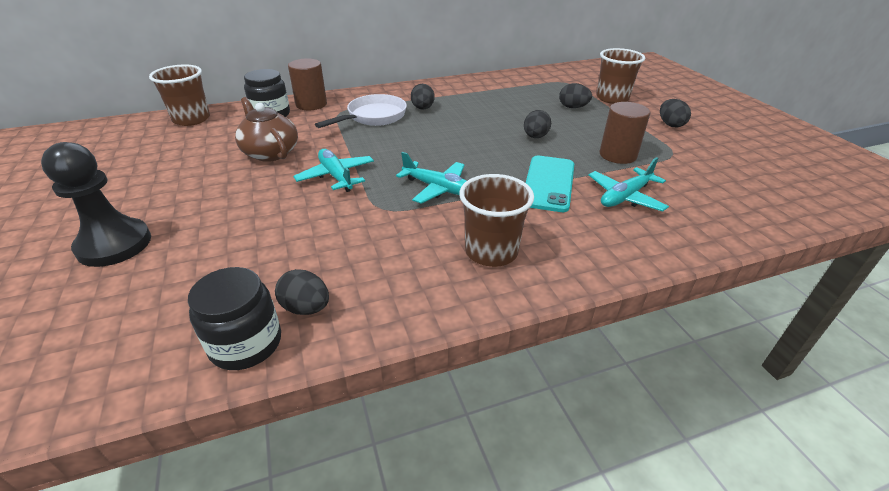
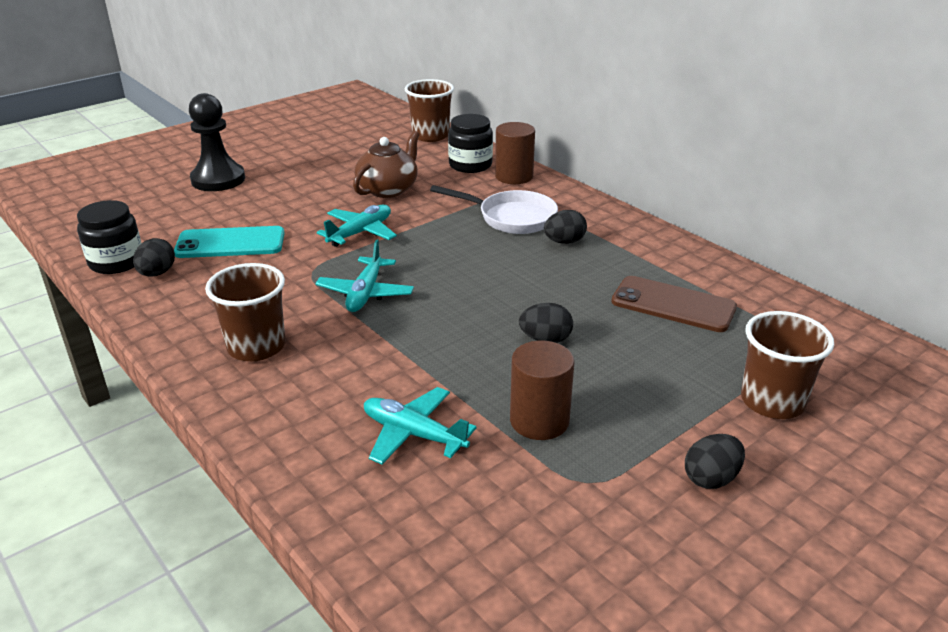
camera: 70 degrees right, 5 degrees down
(516, 97) = (673, 305): none -> brown phone
(548, 183) = (417, 366): turquoise phone -> turquoise phone (230, 243)
(573, 107) = (686, 362): black egg -> none

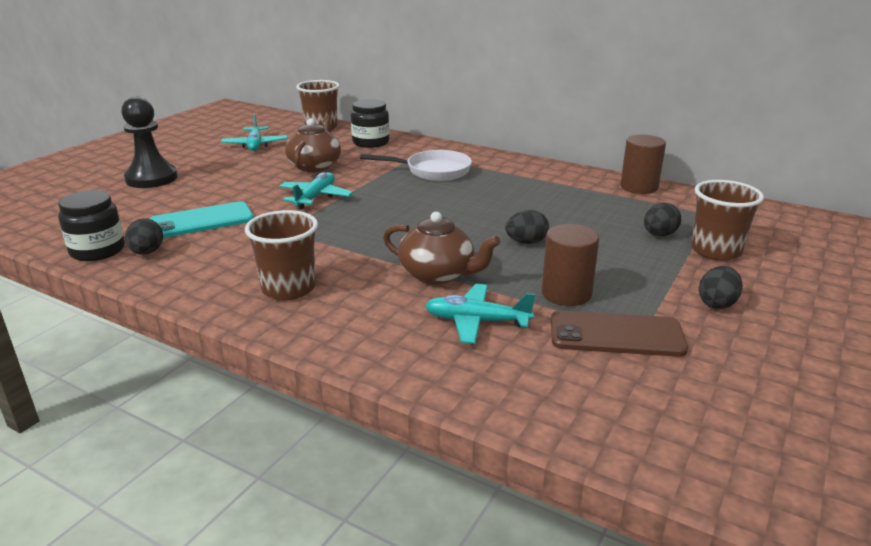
camera: 20 degrees left, 5 degrees down
(365, 293) = (355, 236): turquoise plane -> turquoise plane (255, 145)
(417, 362) = (438, 274): none -> brown teapot
(514, 176) = (412, 145): brown cylinder -> brown cylinder (639, 187)
(564, 242) = (487, 180): black egg -> black egg (659, 235)
(673, 305) = (599, 206): brown phone -> brown phone (616, 335)

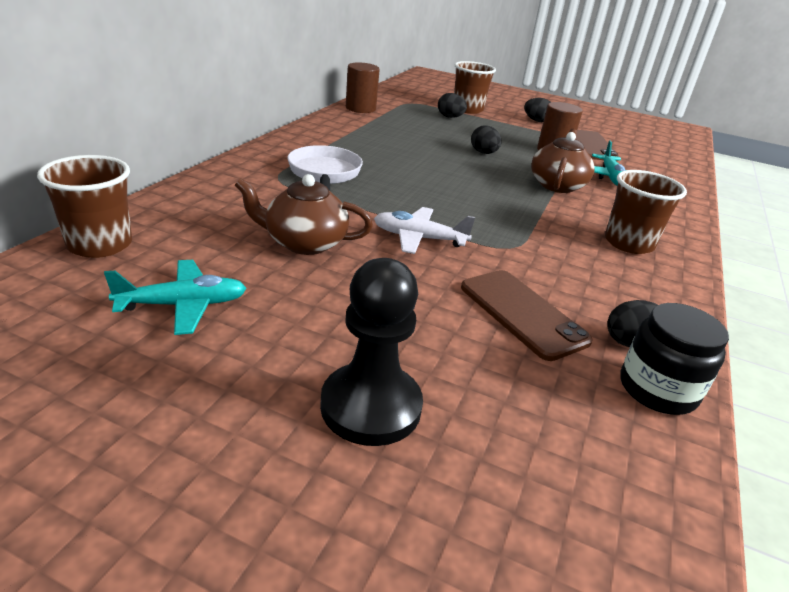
camera: 100 degrees left, 5 degrees up
(202, 221) = (522, 313): turquoise phone -> brown phone
(316, 197) = (419, 238): turquoise plane -> white plane
(371, 142) = (204, 205): black jar -> none

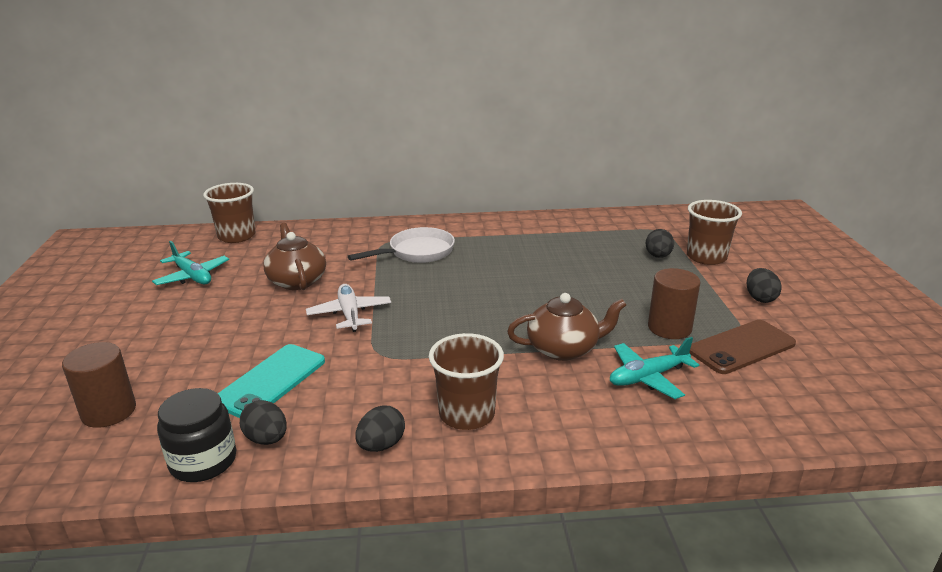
camera: 65 degrees right, 5 degrees down
(360, 108) = (591, 219): brown cylinder -> brown cylinder (109, 411)
(371, 406) = (127, 354): black pawn -> none
(483, 153) = (584, 295): black egg -> black egg (381, 445)
(522, 313) = (271, 381): brown phone -> turquoise phone

